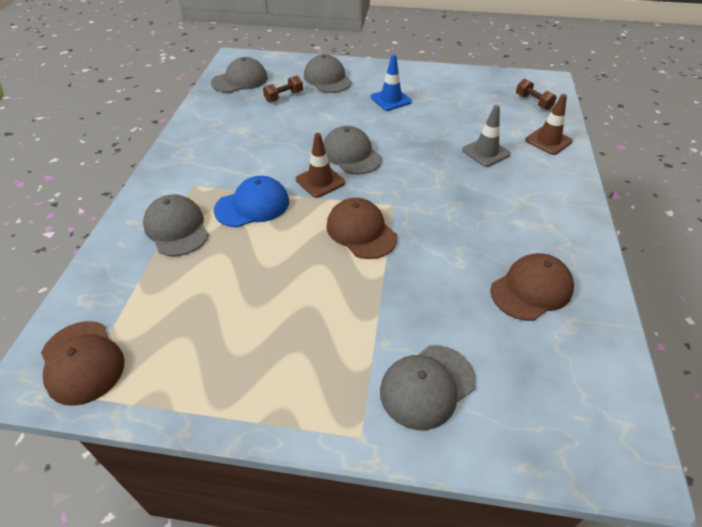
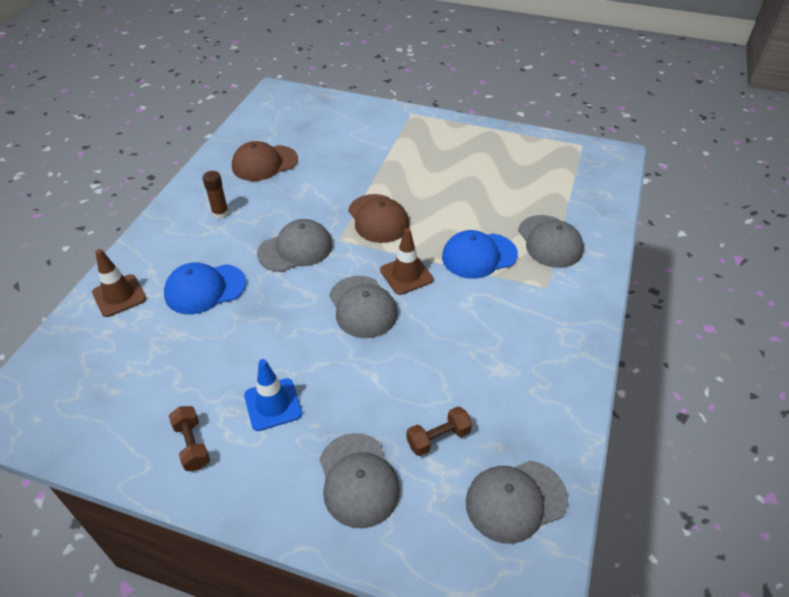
camera: 170 degrees left, 0 degrees up
(82, 362) = (586, 159): brown cap -> none
(427, 386) = (366, 126): grey cap -> grey cap (295, 249)
(485, 152) = (205, 289): grey traffic cone -> blue cap
(528, 217) = (220, 213): none -> brown glue stick
(533, 102) = (72, 367): brown dumbbell -> brown dumbbell (192, 445)

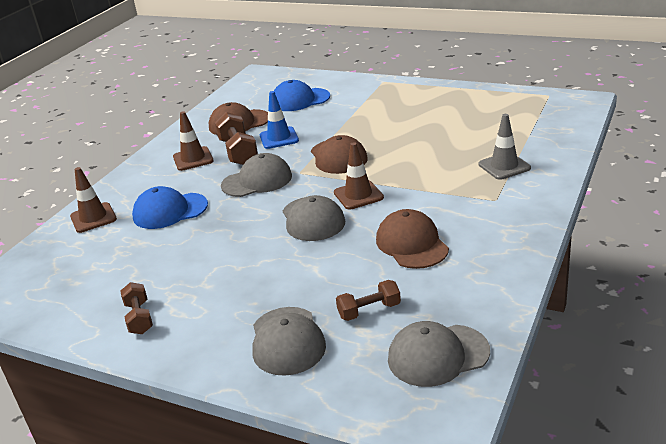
camera: 10 degrees right, 15 degrees down
(220, 213) = (193, 159): brown glue stick -> brown traffic cone
(269, 206) = (238, 152): none -> brown dumbbell
(273, 404) = (217, 289): blue traffic cone -> blue traffic cone (279, 138)
(470, 346) = (411, 244): none -> brown cap
(479, 256) = (431, 179): blue cap -> blue cap (300, 100)
(550, 241) = (504, 166): grey cap -> grey traffic cone

